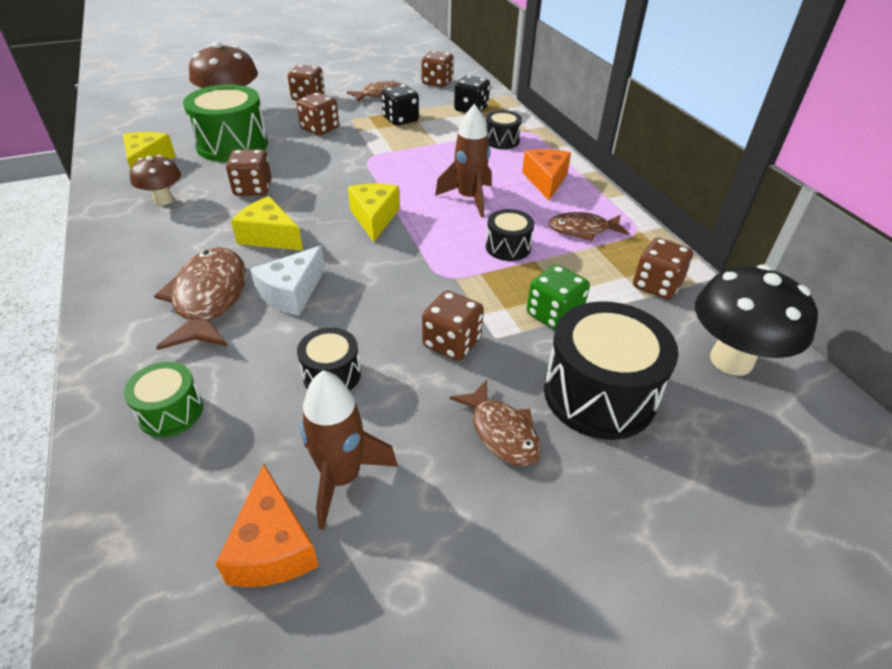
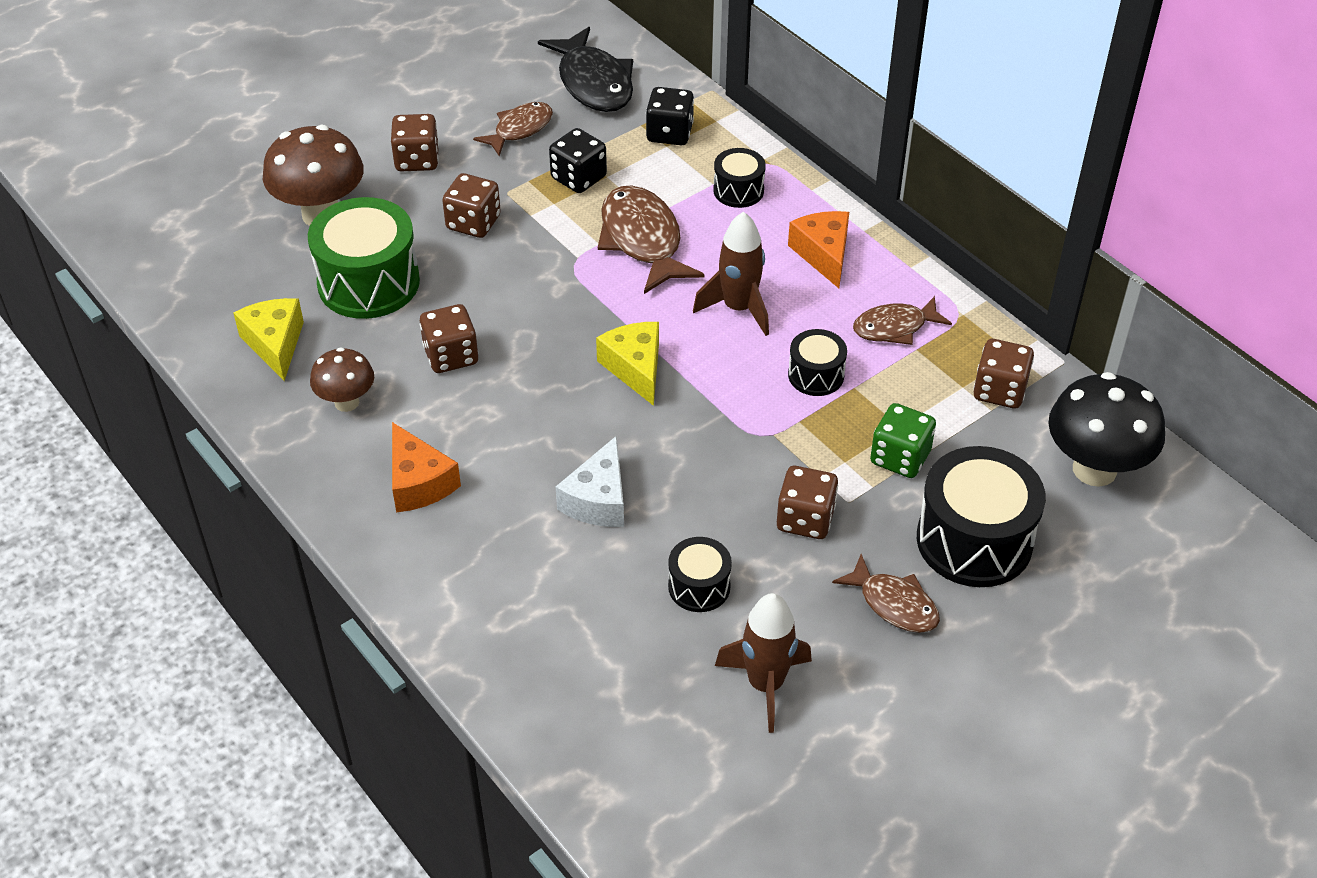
camera: 15 degrees left, 5 degrees up
(171, 412) = (561, 666): green drum -> none
(209, 299) = (509, 530): brown fish -> brown fish (642, 240)
(269, 236) = (522, 427): yellow cheese -> none
(273, 546) = (737, 757): orange cheese -> orange cheese (419, 482)
(437, 82) = (593, 83): brown dice -> black fish

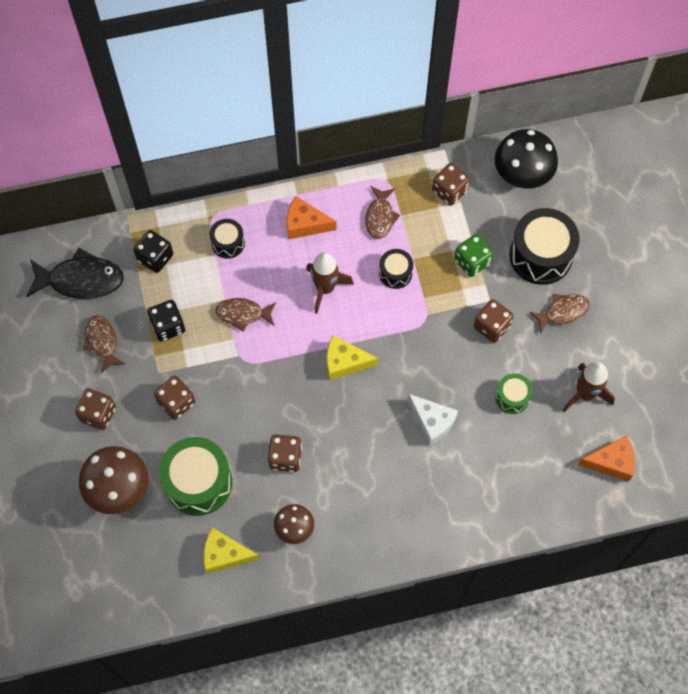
camera: 65 degrees left, 20 degrees up
(419, 482) = (376, 510): orange cheese -> orange cheese (611, 462)
(642, 240) = (243, 314): brown fish -> brown fish, size x0.62
(699, 586) = (512, 397): black drum -> green drum

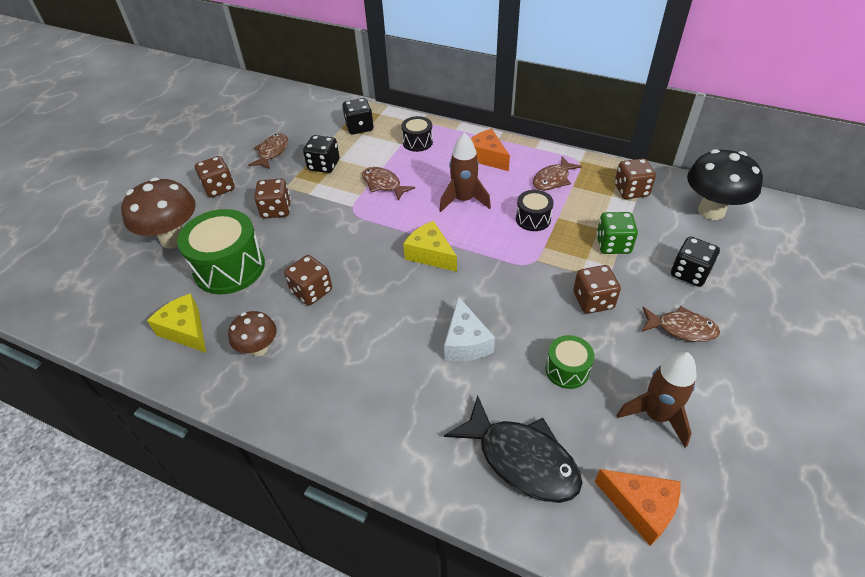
camera: 40 degrees right, 20 degrees down
(81, 280) = (299, 117): black fish -> black fish (521, 459)
(540, 255) = (689, 273): black drum -> black dice

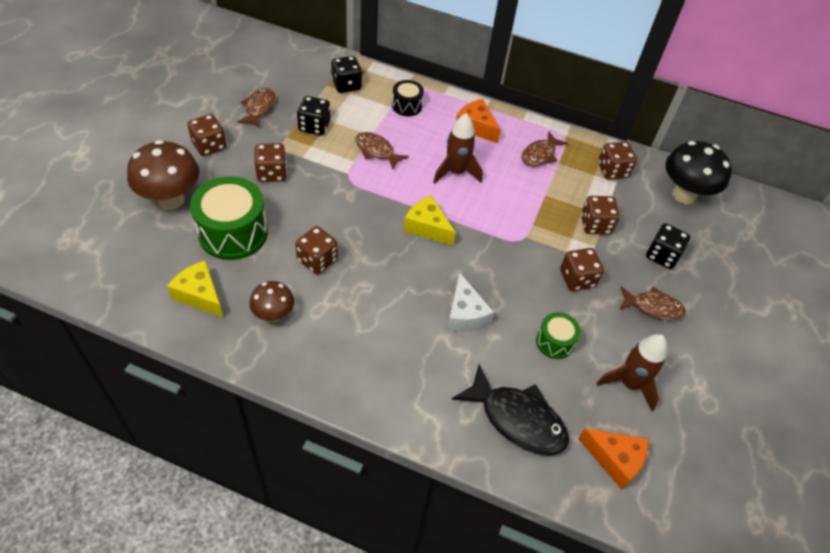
camera: 10 degrees left, 5 degrees up
(533, 219) = (522, 195): black drum -> none
(613, 245) = (595, 225): green dice -> brown dice

